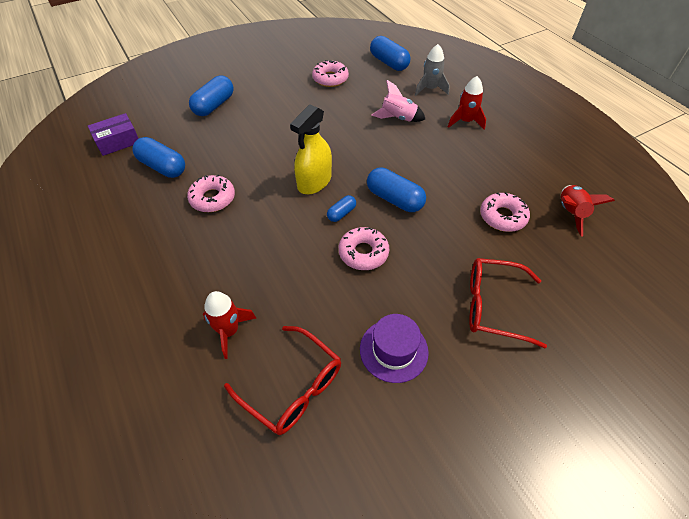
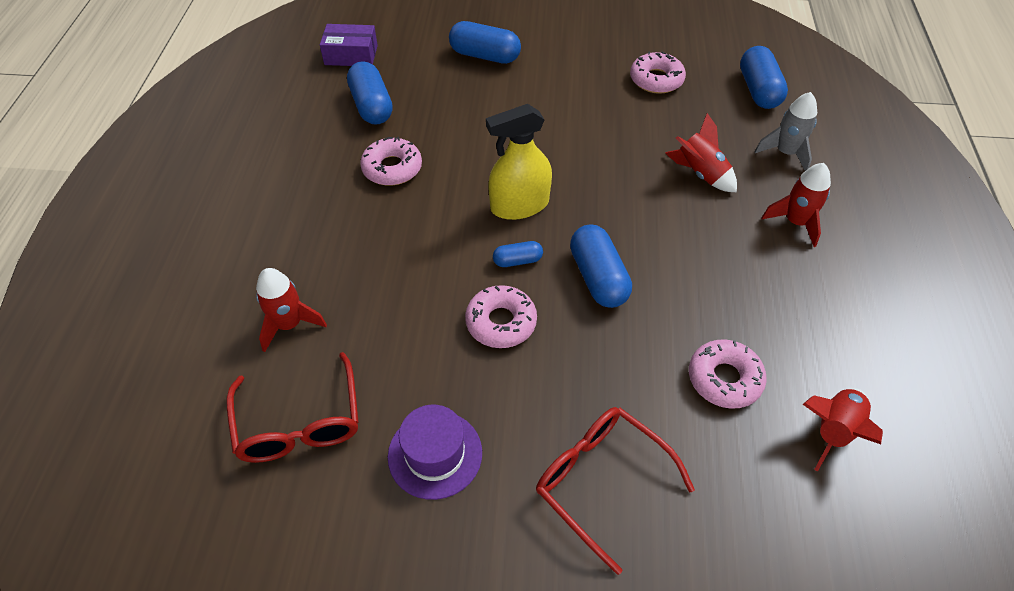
camera: 35 degrees right, 0 degrees up
(214, 105) = (485, 56): blue capsule -> blue capsule turned 45 degrees clockwise
(398, 118) = (700, 173): pink rocket -> red rocket

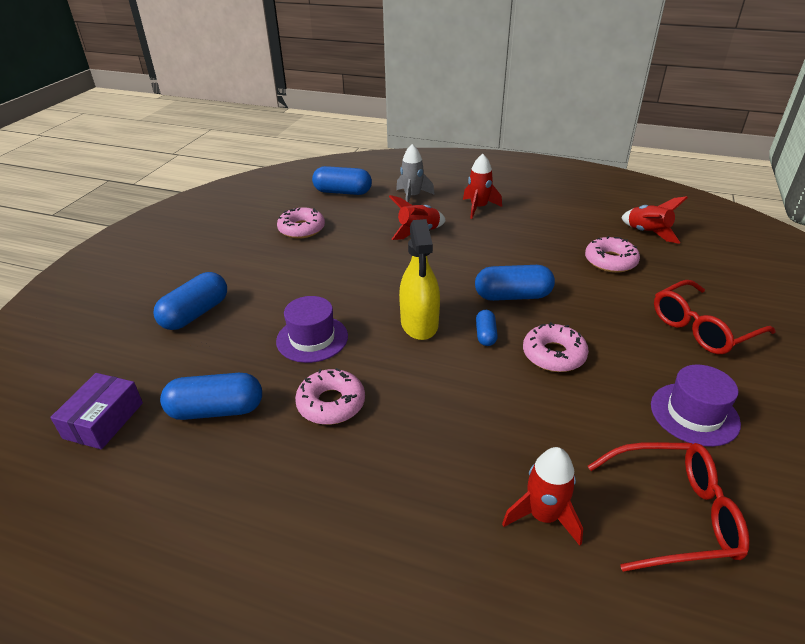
camera: 75 degrees left, 15 degrees down
(473, 135) = (312, 338): none -> purple hat

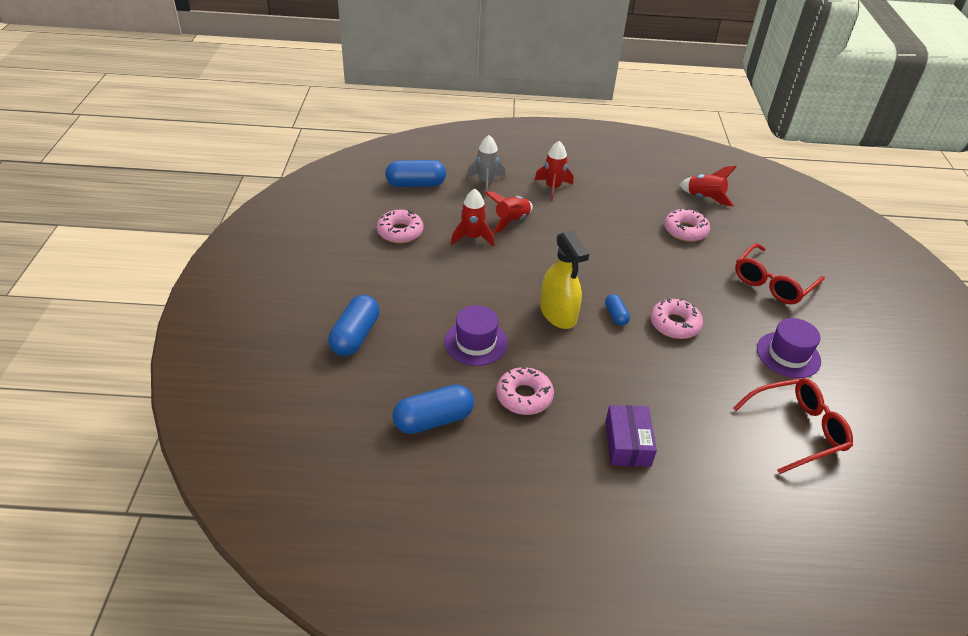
camera: 20 degrees left, 5 degrees up
(103, 420) = (342, 447): purple box -> purple box (627, 443)
(513, 296) = (621, 276): blue capsule -> none
(543, 516) = (716, 449): red rocket -> red rocket (472, 237)

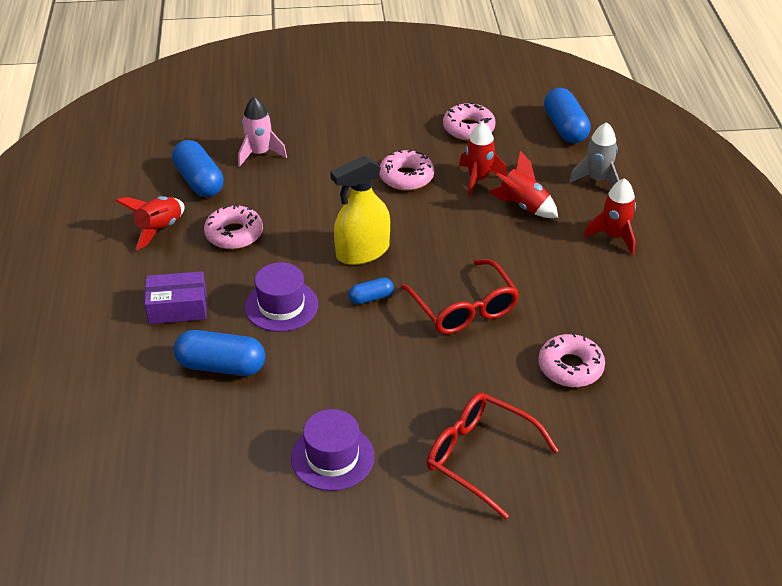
camera: 85 degrees right, 0 degrees up
(355, 336) = (299, 123): blue capsule -> blue capsule (221, 366)
(398, 369) = (259, 153): none -> pink rocket
(476, 342) = (304, 197): purple hat -> purple hat (281, 306)
(674, 324) = (367, 349): pink donut -> pink donut (406, 177)
(704, 198) = (666, 393): red rocket -> red rocket (159, 229)
(797, 430) = (205, 450): red glasses -> red glasses (464, 308)

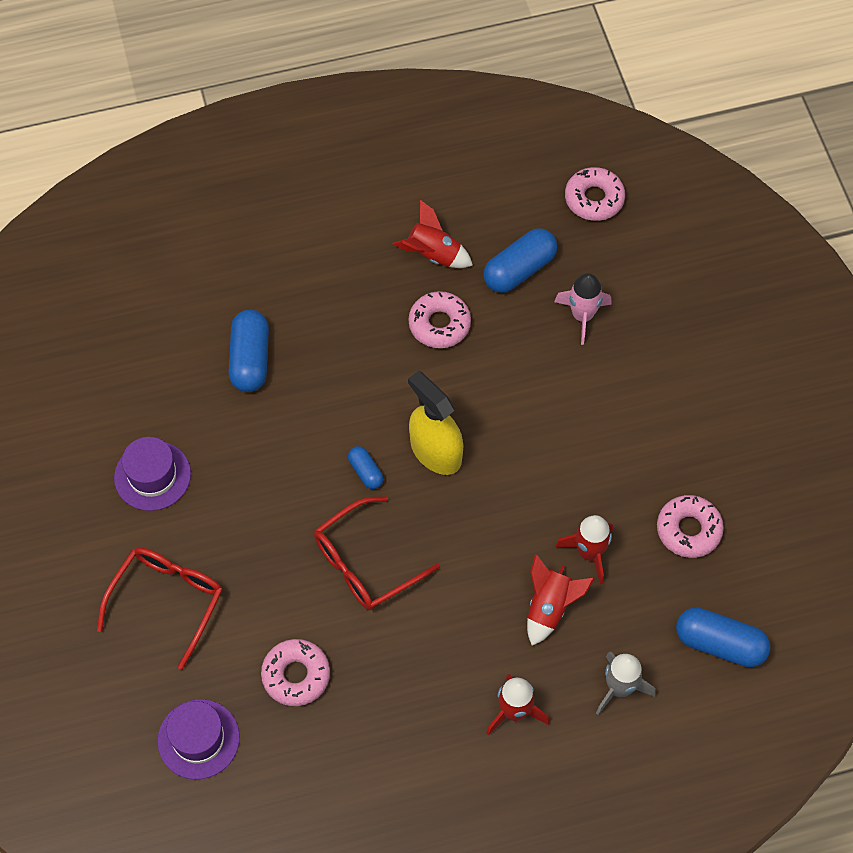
camera: 80 degrees right, 20 degrees up
(177, 307) = (322, 302): purple box -> none
(281, 306) = (340, 392): purple hat -> purple hat (198, 739)
(406, 177) = (575, 474): pink donut -> pink donut (594, 199)
(565, 128) = (719, 644): blue capsule -> blue capsule turned 45 degrees clockwise

